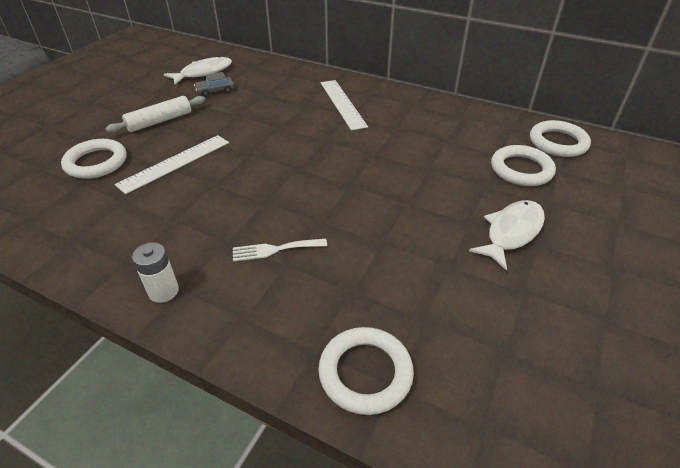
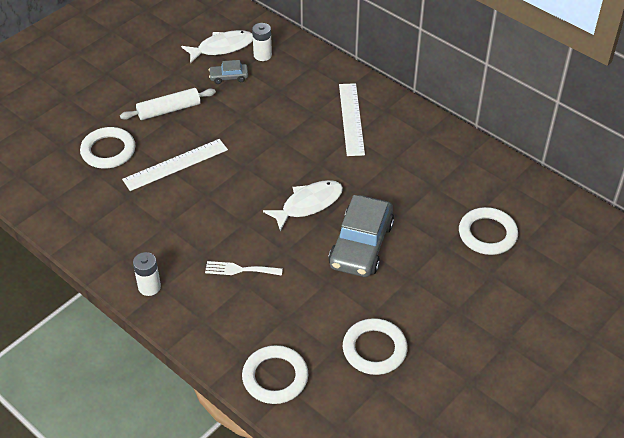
camera: 15 degrees right, 5 degrees up
(243, 73) = (262, 55): none -> white battery
(402, 200) = (361, 245): none -> grey car
(511, 232) = (440, 295): white fish -> white fish (308, 204)
(558, 142) = (543, 210): white ring -> white ring (374, 349)

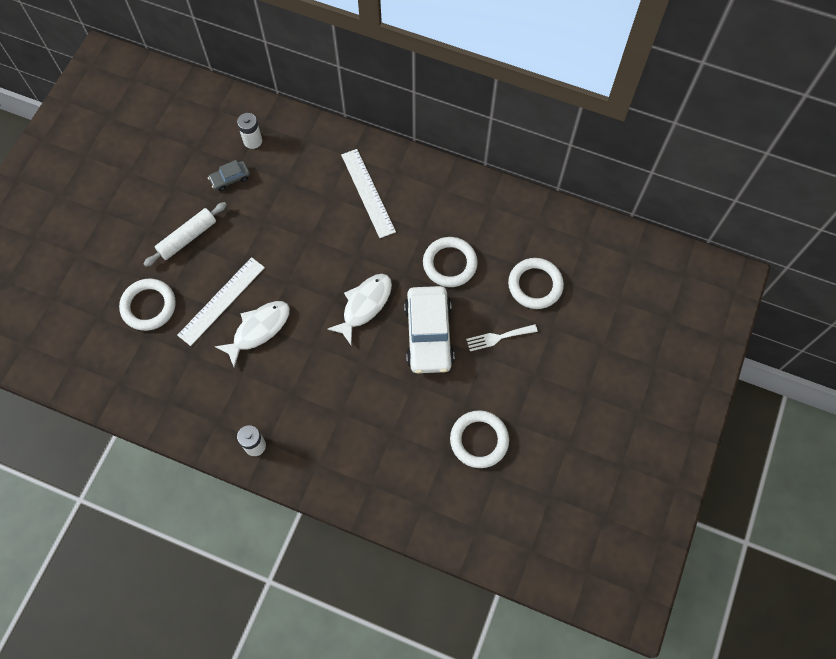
camera: 20 degrees left, 20 degrees up
(222, 47) = (208, 143): white fish -> white fish (258, 330)
(240, 270) = (330, 398): white fork -> white fork (498, 337)
(275, 377) = (404, 499): white ring -> white ring (450, 264)
(361, 245) = (428, 334): grey car -> white car

